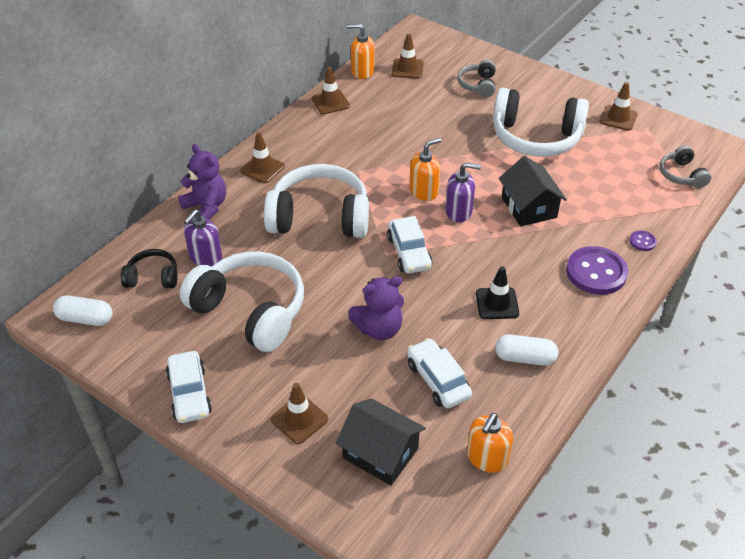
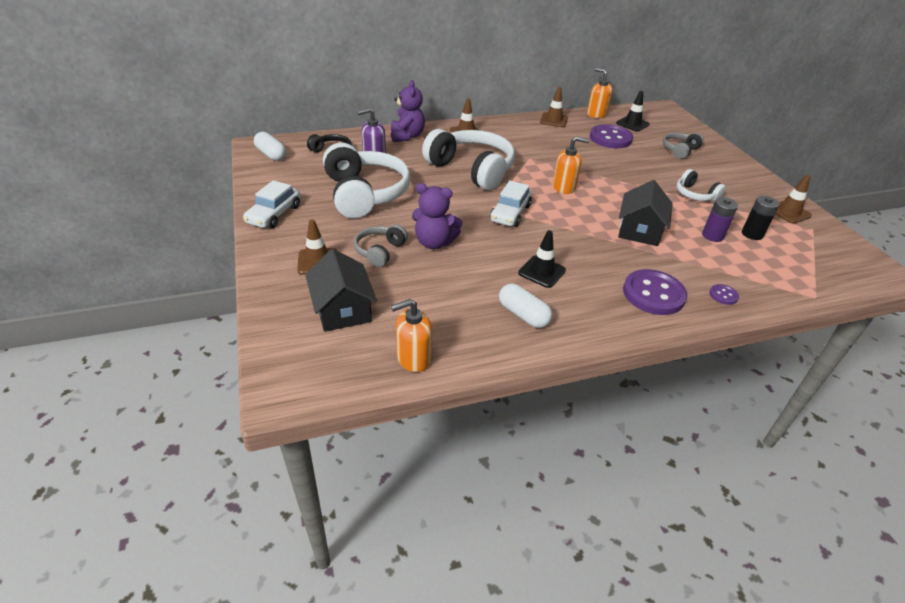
camera: 35 degrees right, 5 degrees down
(406, 101) = (610, 138): none -> purple button
(407, 69) = (632, 124): brown traffic cone -> black traffic cone
(437, 380) = (438, 291): white car -> none
(459, 212) = (577, 208): purple soap dispenser -> none
(536, 137) = (695, 195): white headphones -> white headphones, size x0.49
(586, 180) = (712, 236): none -> purple battery
(612, 160) = (752, 234): none -> black battery
(681, 175) = (816, 271): grey headphones -> grey headphones (380, 251)

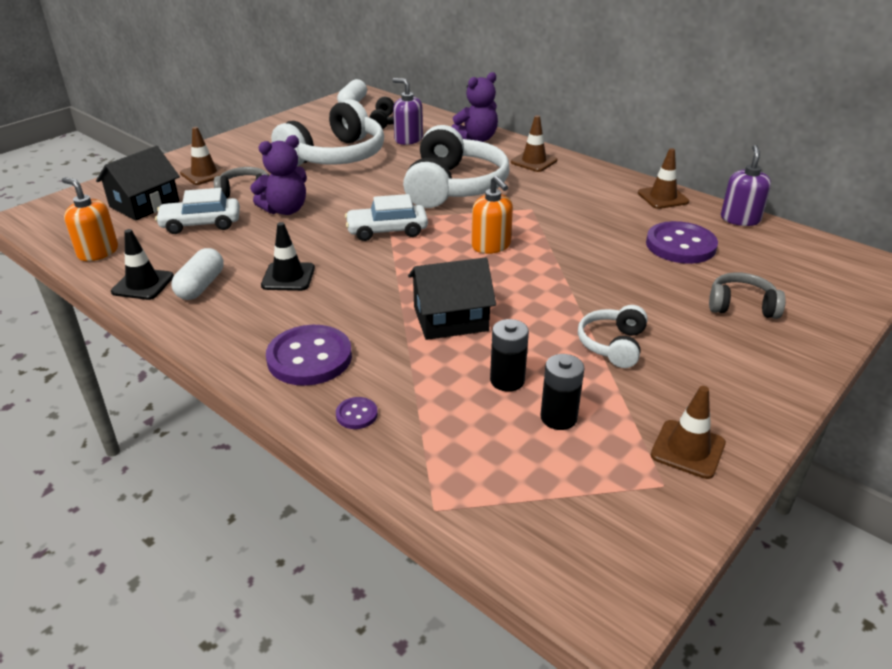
camera: 60 degrees right, 5 degrees down
(274, 214) = (257, 137): white car -> white car (201, 224)
(434, 242) = (285, 210): purple teddy bear -> purple teddy bear turned 105 degrees counterclockwise
(596, 114) = (740, 219): orange soap dispenser -> purple soap dispenser
(632, 124) = (761, 251): black traffic cone -> black traffic cone (143, 284)
(712, 236) = (507, 380): purple battery -> black battery

